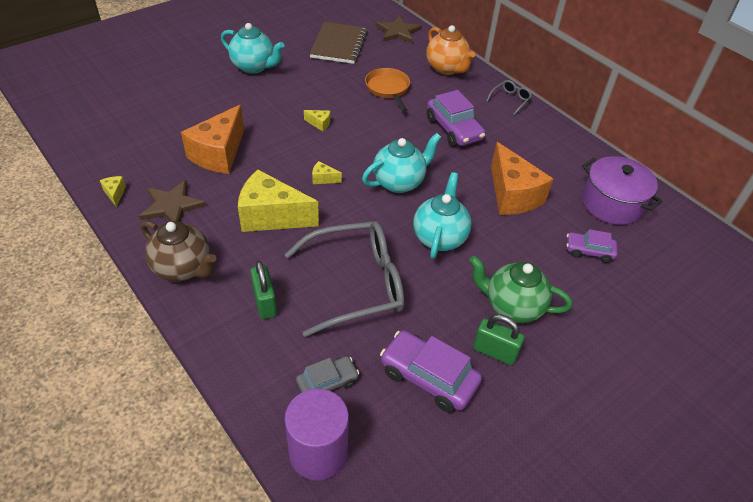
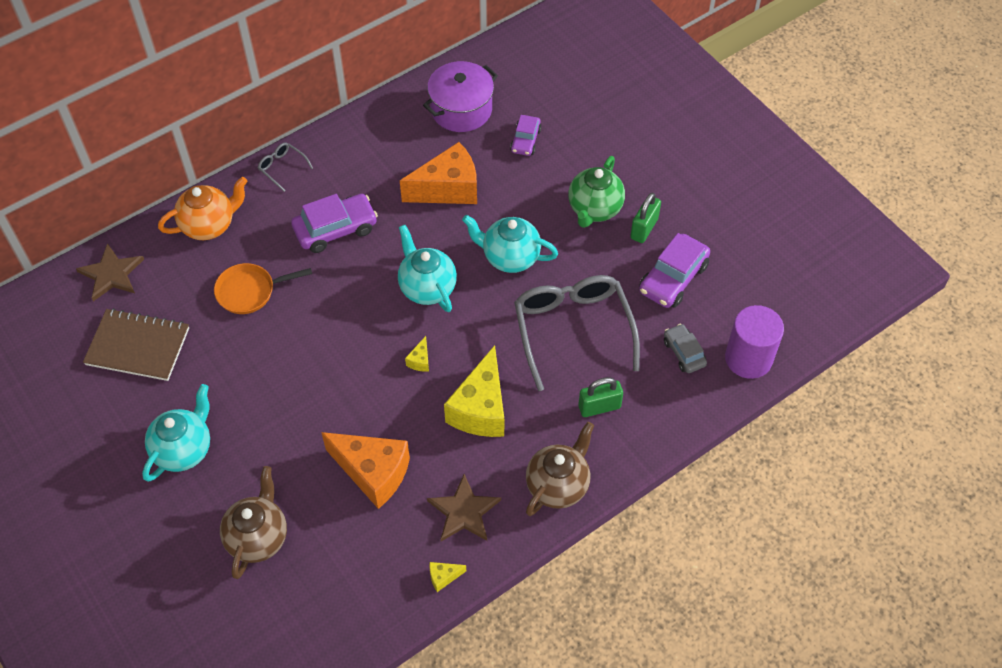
camera: 85 degrees left, 10 degrees up
(177, 101) = (258, 537): none -> brown teapot
(319, 124) = (318, 366): yellow cheese -> none

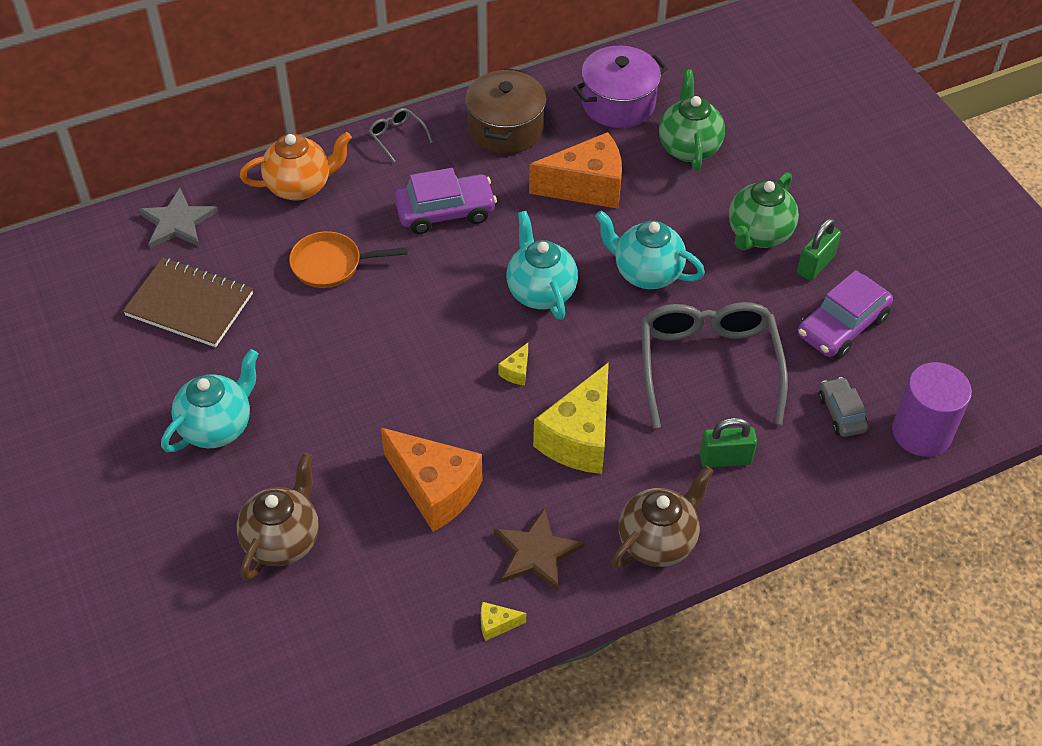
camera: 10 degrees right, 5 degrees down
(111, 274) = (177, 222): brown star -> grey star
(372, 147) = (505, 129): none -> brown pot
(525, 140) = (688, 147): purple car -> green teapot

